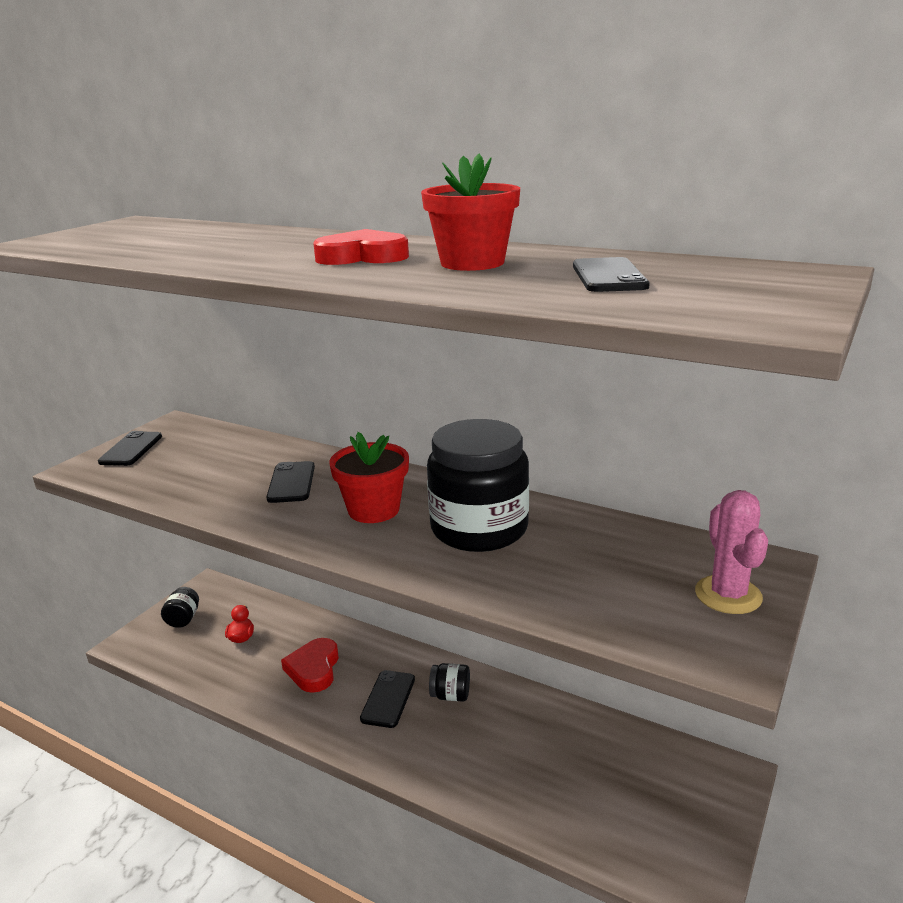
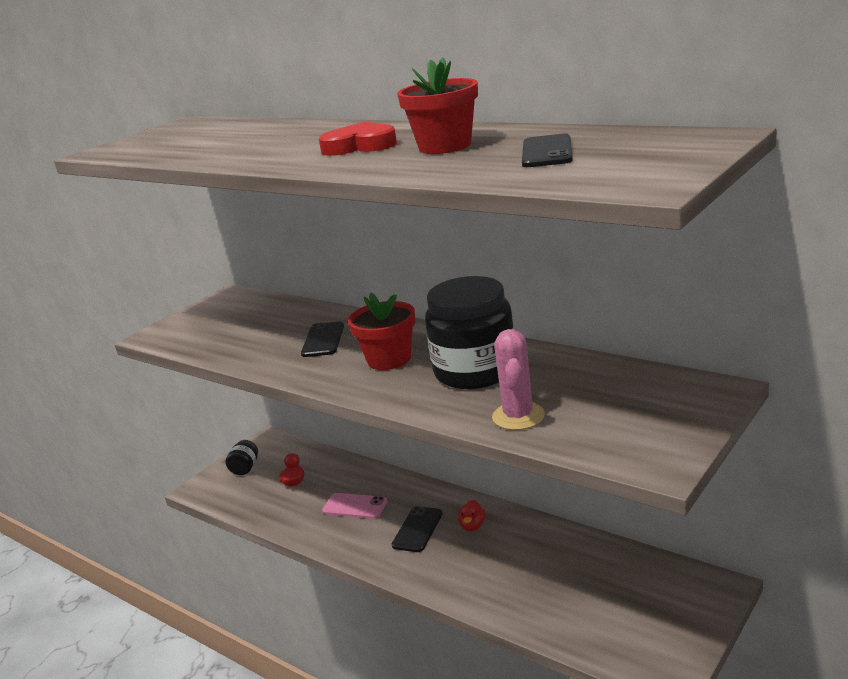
camera: 10 degrees right, 0 degrees up
(131, 449) = (192, 318): black phone -> none
(313, 669) = (355, 506): red heart -> pink phone
(450, 695) = (472, 526): black jar -> red duck
(728, 595) = (675, 416): pink cactus -> pink cactus (518, 416)

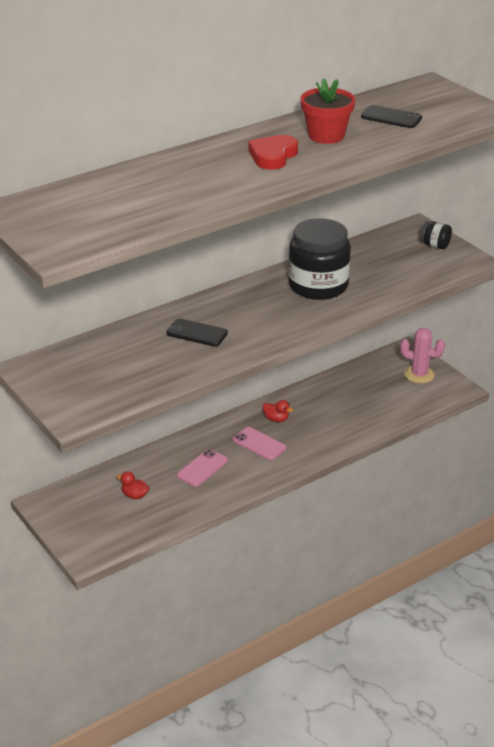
camera: 75 degrees left, 10 degrees up
(245, 468) = (80, 522): black jar -> black jar (435, 245)
(389, 359) = (264, 312): red flower pot -> none
(417, 529) = (259, 444): black phone -> pink phone
(518, 416) = (391, 285): pink cactus -> pink cactus (419, 374)

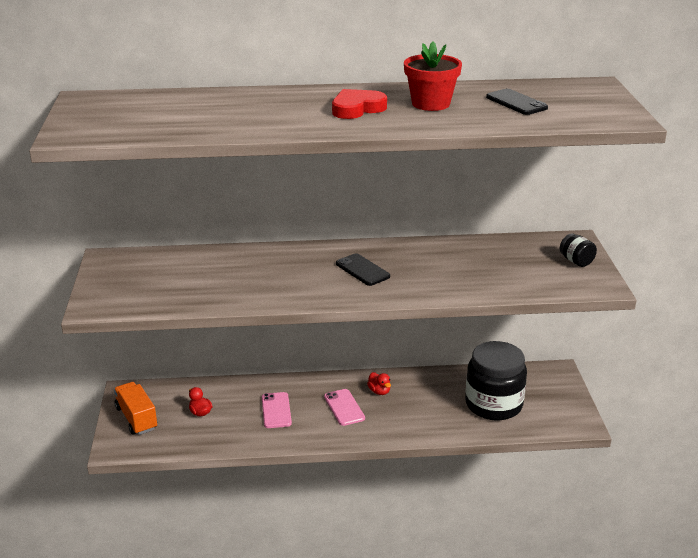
camera: 30 degrees right, 5 degrees down
(79, 523) = (136, 418): none -> orange truck
(197, 333) = (270, 272): black phone -> black phone (362, 270)
(202, 468) = (276, 410): pink phone -> pink phone turned 75 degrees counterclockwise
(318, 286) = (422, 264): black jar -> black jar (493, 404)
(419, 374) = (552, 397): pink cactus -> none

